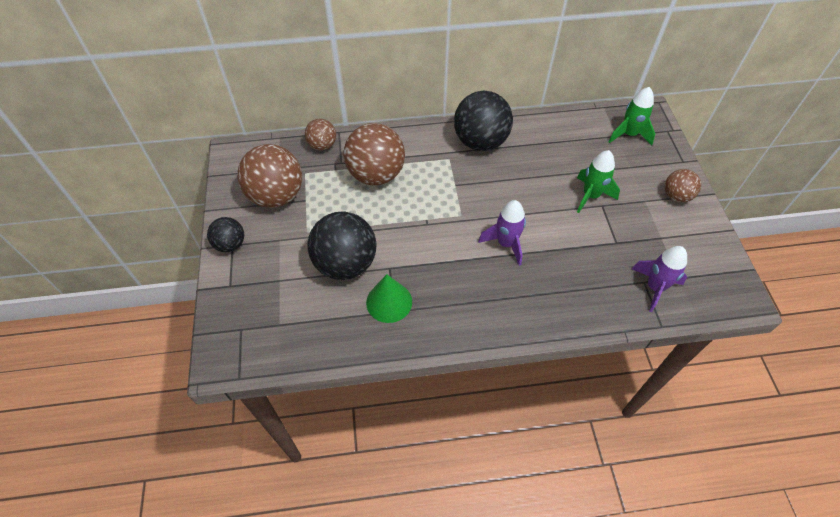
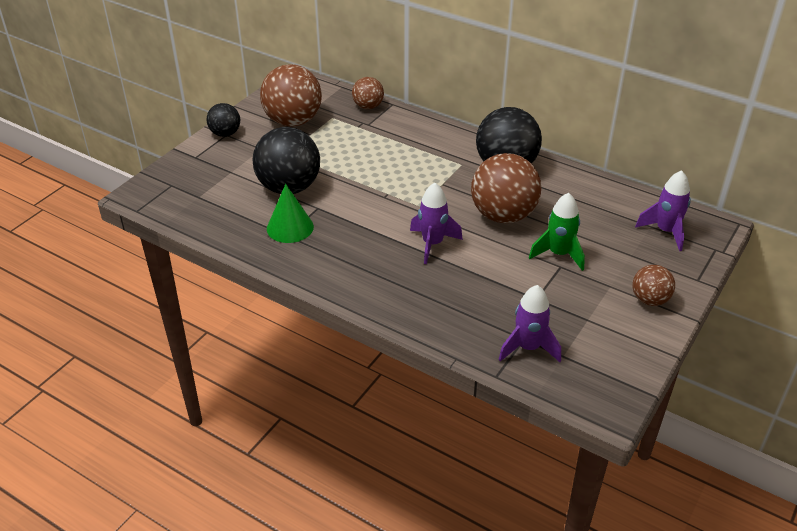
camera: 40 degrees right, 15 degrees down
(376, 174) = (385, 145): brown ball -> brown ball (503, 215)
(629, 134) = (666, 231): green rocket -> purple rocket

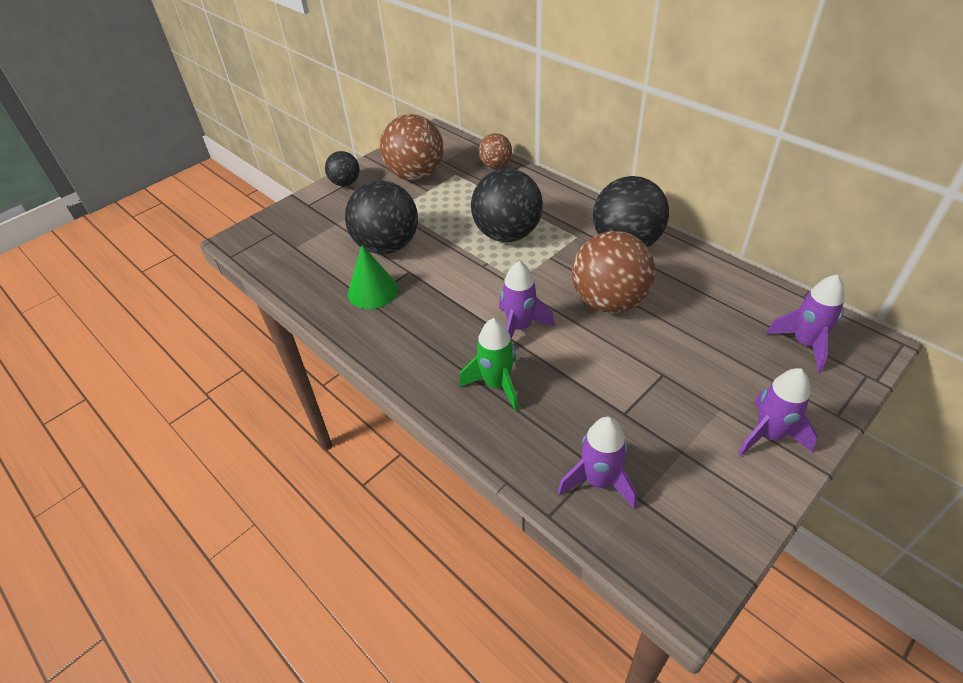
camera: 15 degrees right, 5 degrees up
(398, 168) = (507, 234): none -> black ball
(558, 254) = (664, 358): green rocket -> green rocket (496, 384)
(649, 300) = (768, 435): brown ball -> purple rocket

